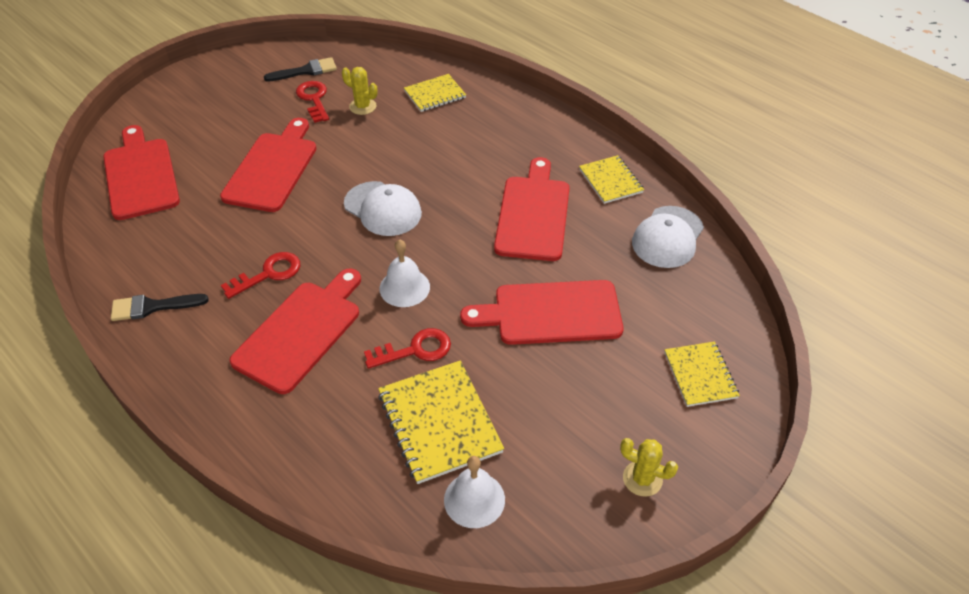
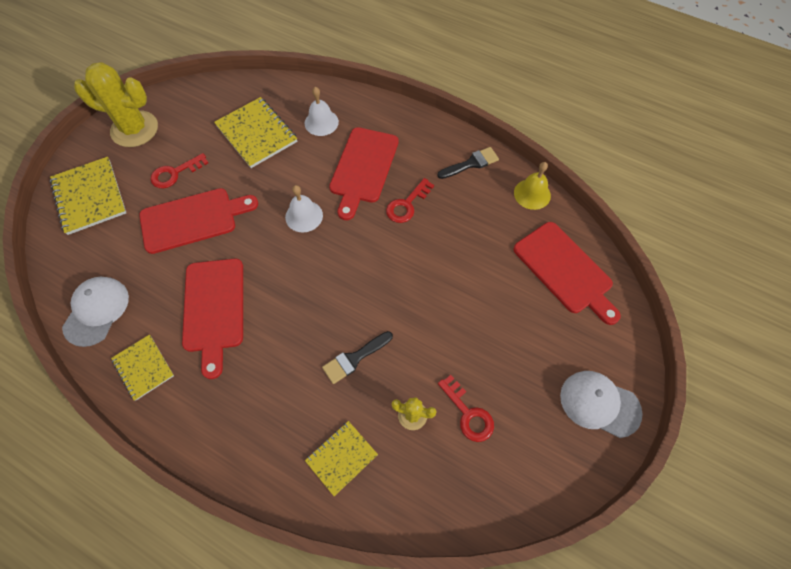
camera: 165 degrees right, 15 degrees up
(107, 254) = (532, 194): none -> yellow bell
(272, 169) = (458, 306): red cutting board -> none
(306, 71) = (501, 462): black brush -> black brush (354, 358)
(383, 209) = (344, 284): white cap -> white cap (599, 404)
(415, 350) = (283, 173): red key -> red key (175, 173)
(474, 499) = (229, 101): white bell -> white bell (321, 122)
(642, 479) = (134, 129): yellow cactus -> yellow cactus, size x2.07
(700, 375) = (89, 197): yellow notebook -> yellow notebook, size x1.61

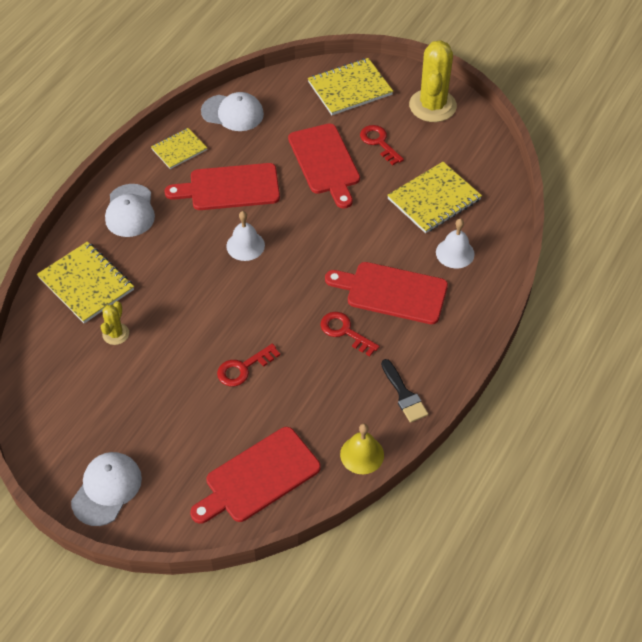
camera: 90 degrees right, 10 degrees down
(234, 417) = (130, 211): none -> white cap
(304, 216) = (329, 245): white bell -> white bell (245, 245)
(341, 458) = (86, 284): yellow notebook -> yellow notebook, size x1.61
(354, 358) = (173, 290): black brush -> none
(468, 413) = (111, 377): red key -> red key (243, 368)

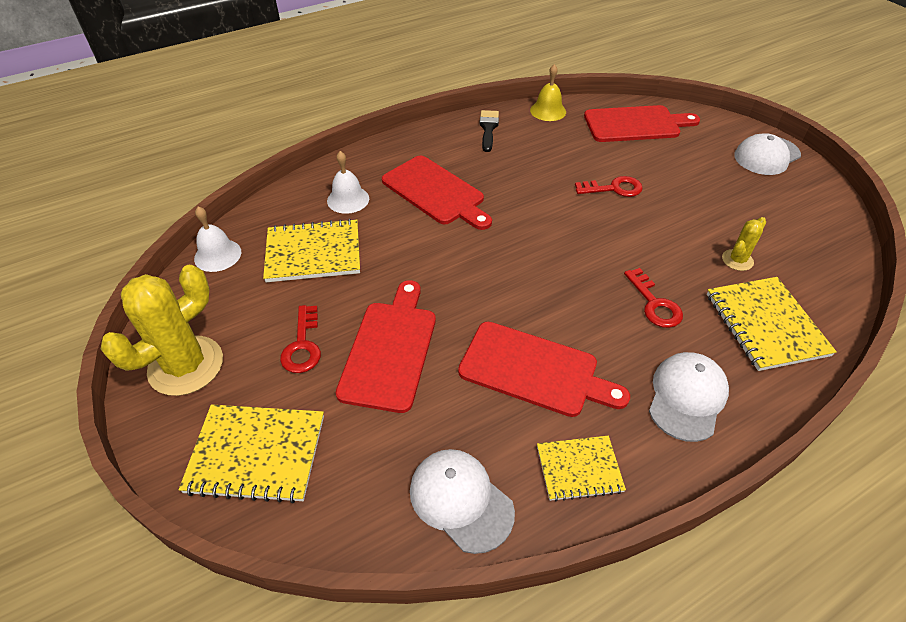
camera: 150 degrees left, 5 degrees down
(245, 245) = (554, 290): white bell -> white bell (217, 255)
(345, 332) = (503, 181): red key -> red key (654, 304)

